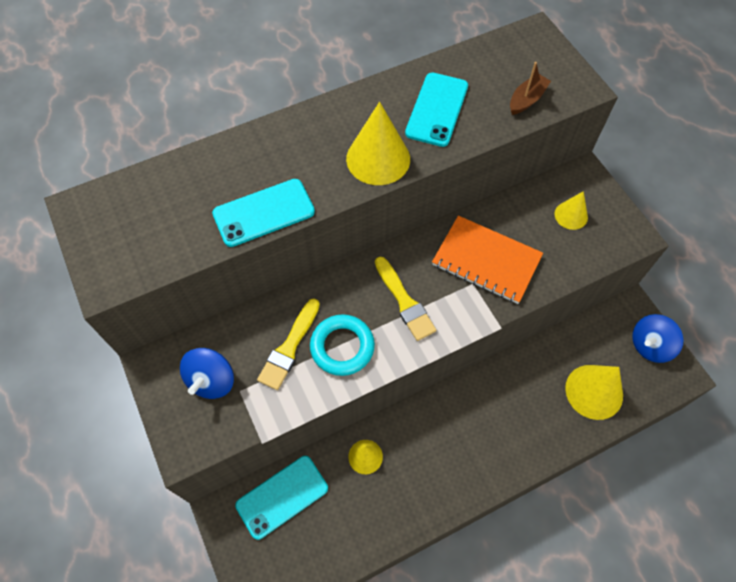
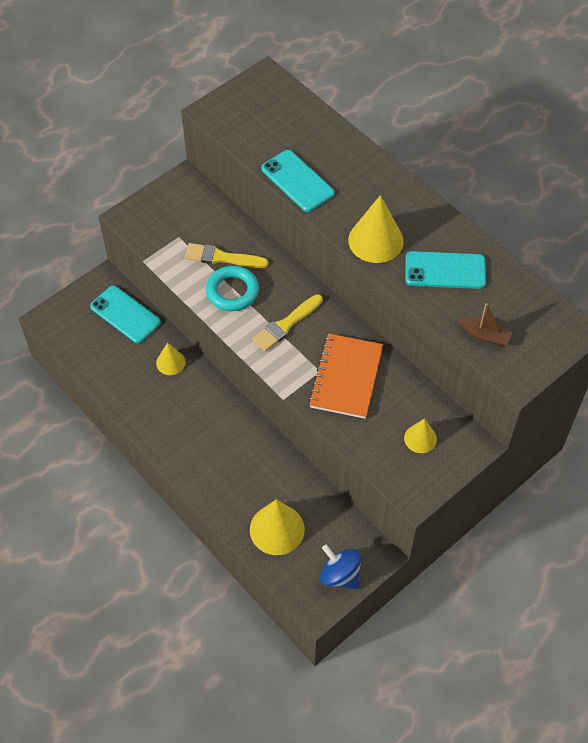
camera: 75 degrees right, 5 degrees down
(212, 380) = (182, 218): blue spinning top -> none

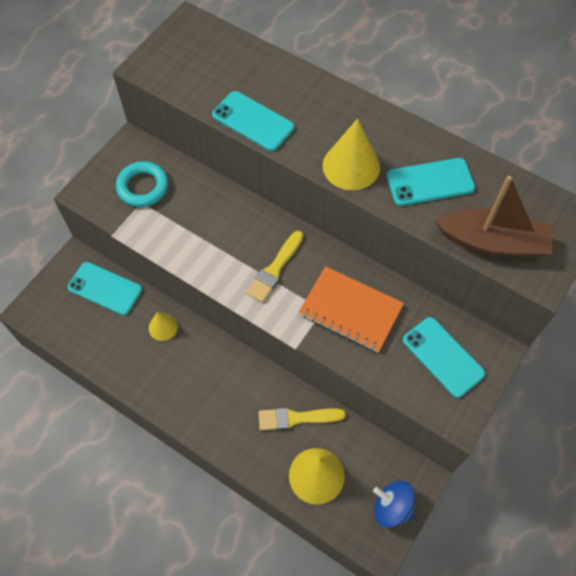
camera: 15 degrees left, 5 degrees up
(222, 257) = (191, 214): yellow brush -> yellow brush (297, 418)
(232, 291) = (211, 247): turquoise ring -> turquoise ring (143, 187)
(346, 377) = (350, 310): orange notebook -> orange notebook turned 60 degrees counterclockwise
(420, 438) = (443, 357): yellow cone -> turquoise phone
(484, 335) = (492, 242): brown boat -> brown boat, size x1.99

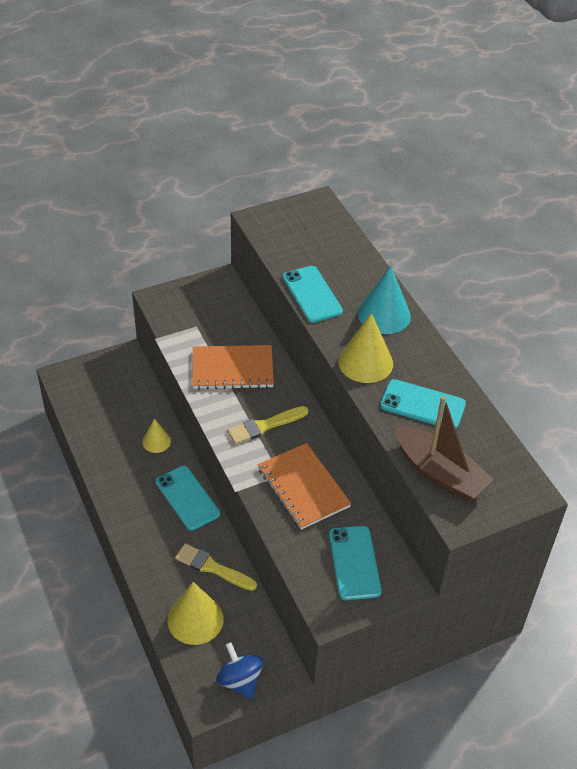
camera: 30 degrees right, 15 degrees down
(105, 288) = (132, 389): turquoise phone -> turquoise phone (187, 498)
(143, 187) = (206, 316): turquoise ring -> none
(205, 228) = (232, 369): none -> orange notebook
(332, 109) = (384, 315): none -> turquoise cone

